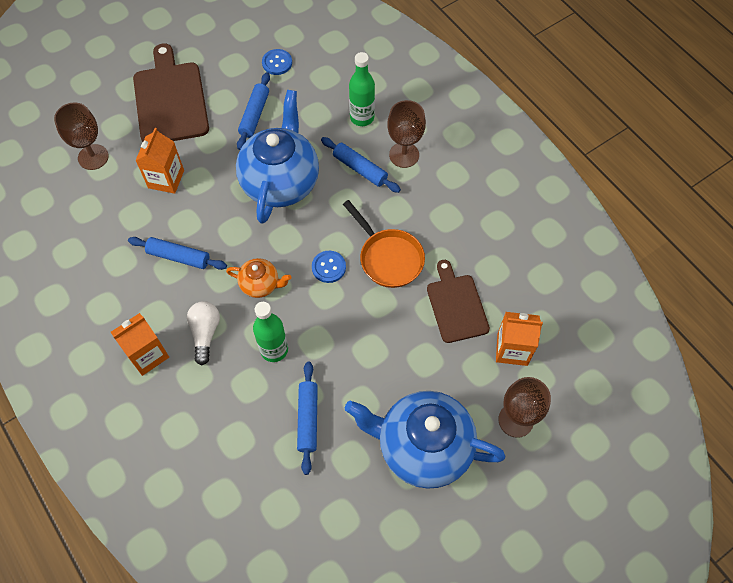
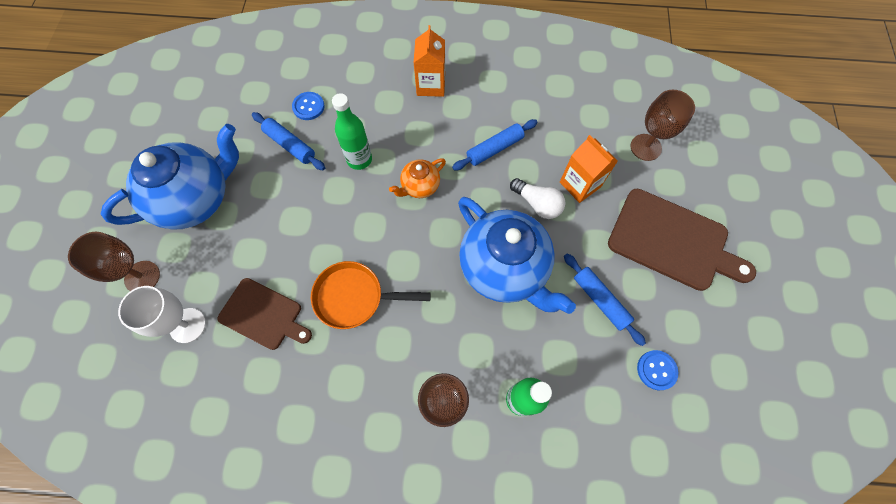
camera: 130 degrees right, 5 degrees up
(205, 333) = (414, 126): white light bulb -> white light bulb (537, 204)
(328, 267) = (389, 245): blue button -> blue button (308, 107)
(360, 169) = (462, 347): blue rolling pin -> none
(512, 349) = (187, 325): orange carton -> white goblet

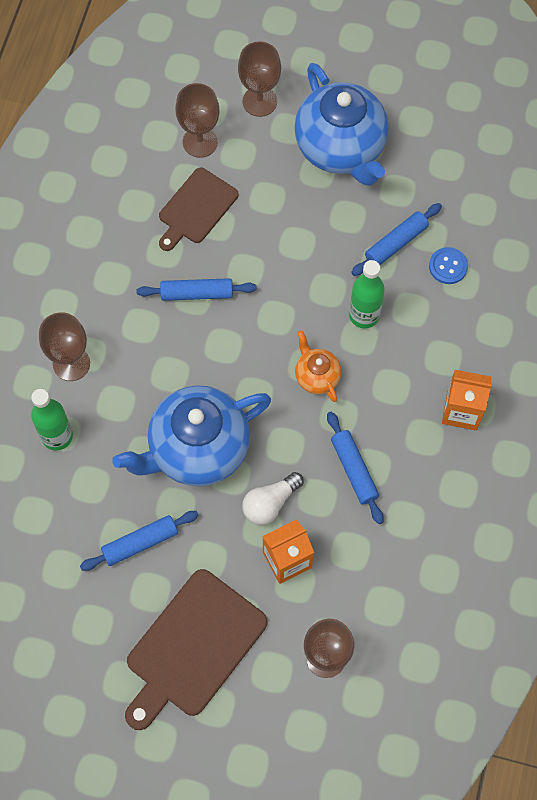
camera: 100 degrees right, 0 degrees up
(187, 325) = (200, 142): white goblet -> brown goblet
(354, 297) = (197, 293): orange pan -> blue rolling pin
(656, 370) = (53, 580): blue button -> none

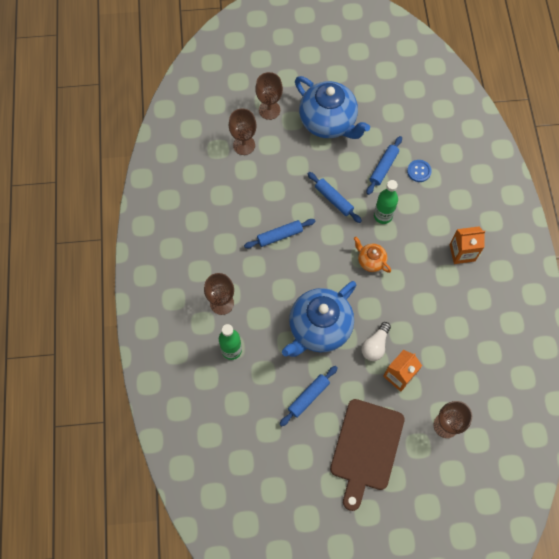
camera: 20 degrees left, 0 degrees up
(196, 209) = (258, 185): brown cutting board -> none
(354, 470) = (415, 308): blue rolling pin -> blue rolling pin (333, 199)

